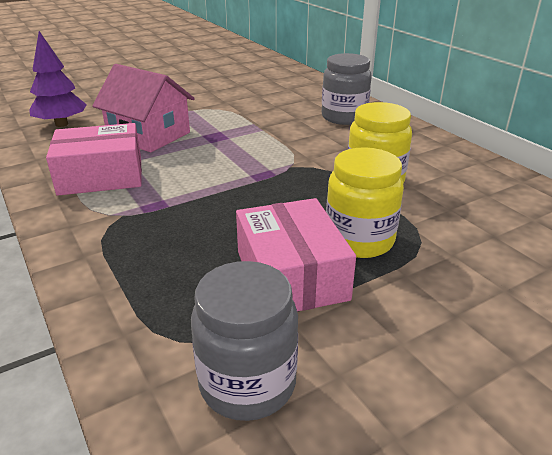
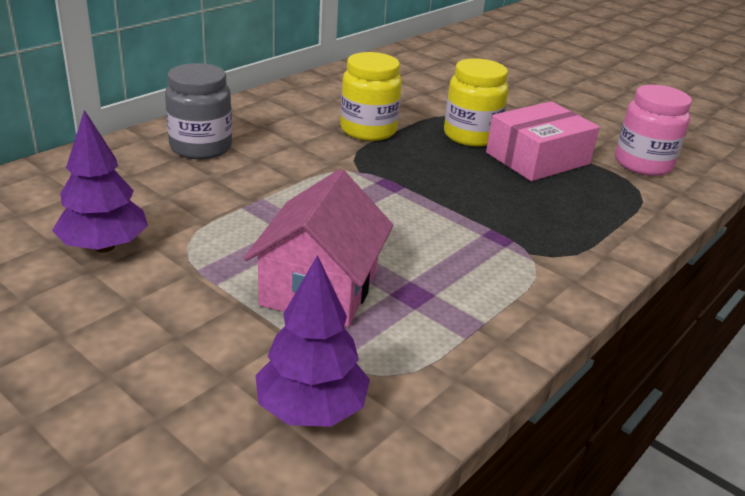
camera: 110 degrees left, 0 degrees up
(101, 175) = (462, 294): pink box -> none
(229, 93) = (104, 246): none -> purple tree
(247, 383) = (643, 164): grey jar -> pink jar

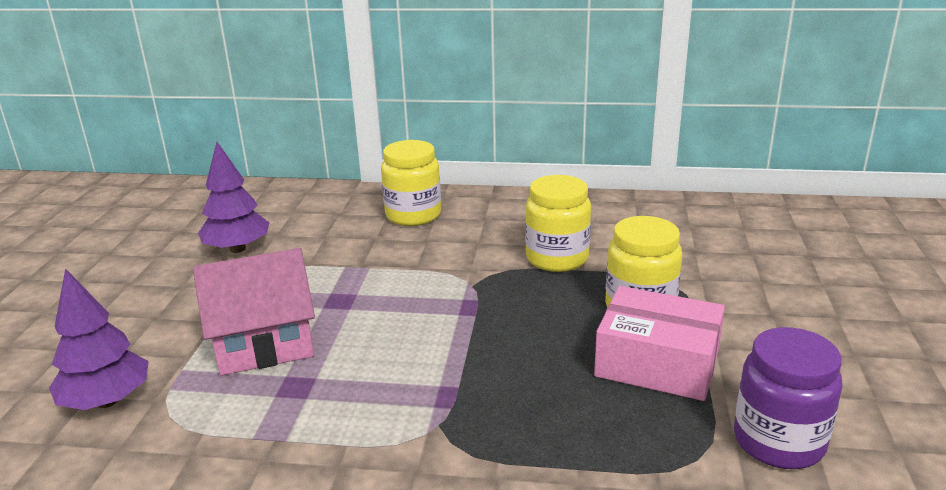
camera: 60 degrees right, 5 degrees down
(201, 147) = (413, 215): grey jar -> yellow jar
(643, 164) = (778, 441): pink jar -> purple jar

